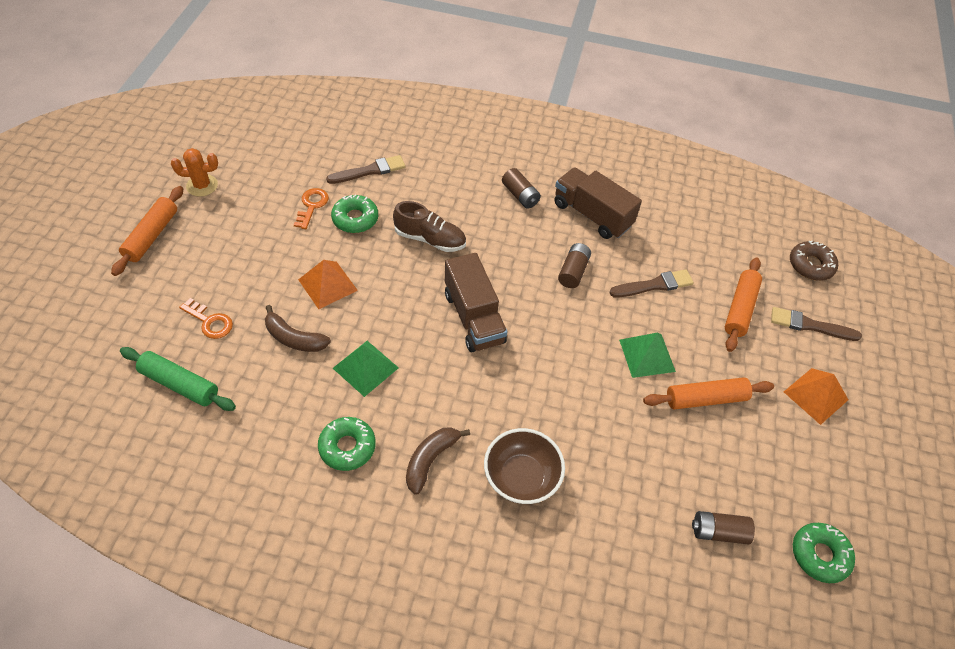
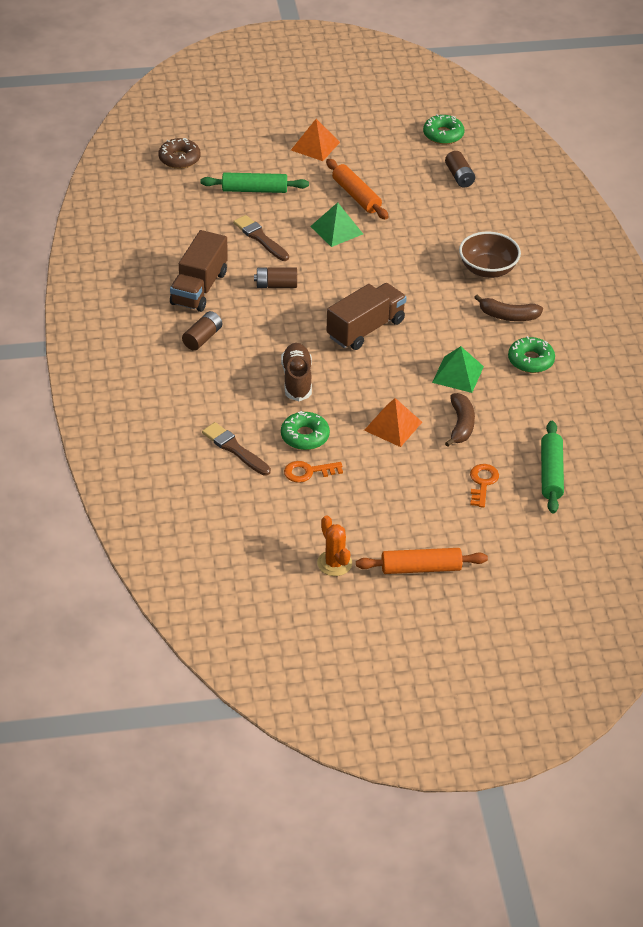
camera: 110 degrees left, 10 degrees down
(740, 309) = (254, 190): orange rolling pin -> green rolling pin
(810, 325) = (247, 154): brown brush -> none

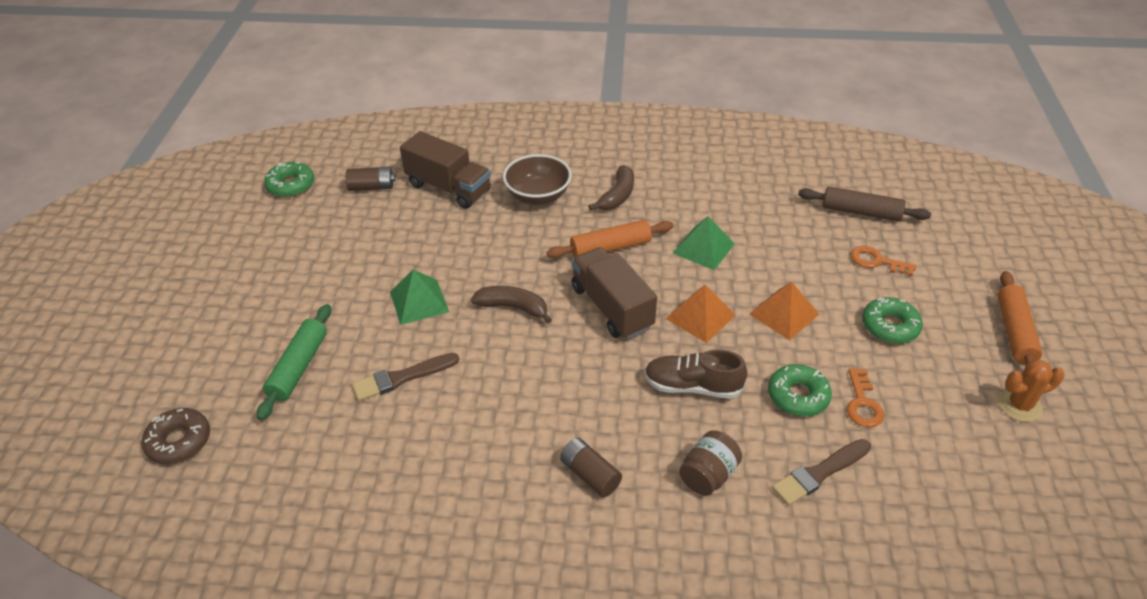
camera: 75 degrees left, 0 degrees up
(199, 288) = (482, 462): brown truck -> brown truck (448, 188)
(217, 393) = (708, 475): none -> brown jar
(276, 285) = (504, 377): brown battery -> none
(315, 146) = (243, 293): orange pyramid -> orange pyramid (700, 317)
(356, 196) = (362, 273): orange rolling pin -> orange rolling pin (610, 248)
(461, 425) = (785, 260): brown banana -> brown banana (513, 307)
(530, 360) = (690, 194): green donut -> green donut (890, 326)
(551, 473) = (861, 212): green rolling pin -> brown rolling pin

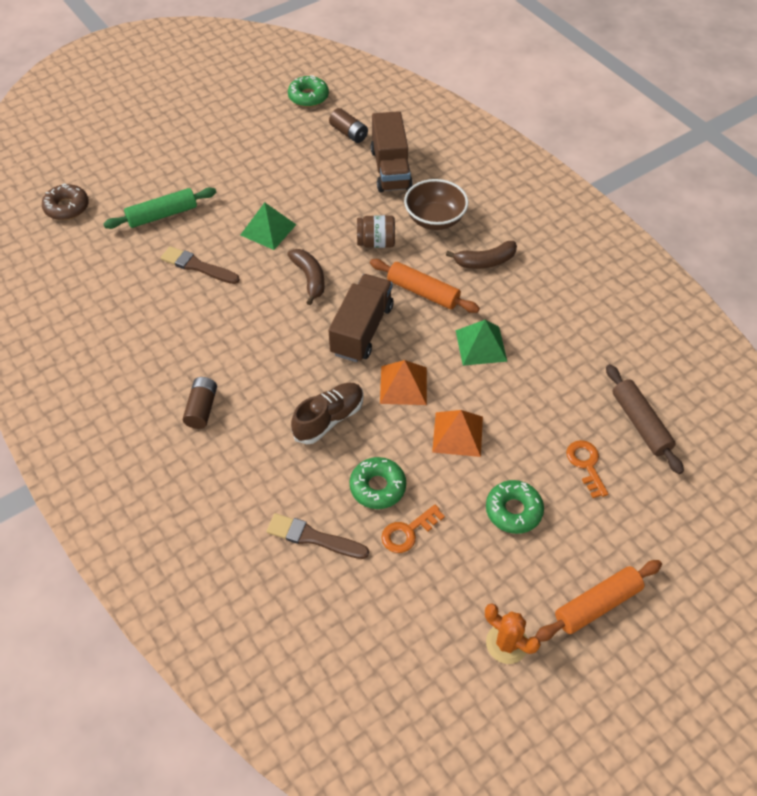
camera: 50 degrees right, 10 degrees up
(692, 386) = (329, 419): brown shoe -> brown shoe turned 75 degrees clockwise
(708, 475) = (256, 472): brown jar -> brown jar (376, 242)

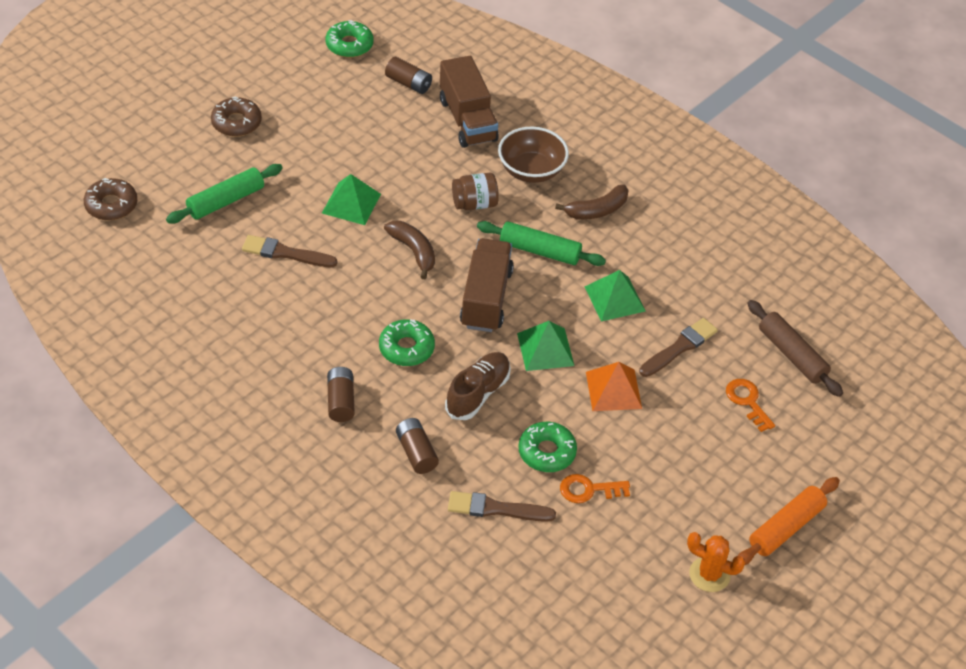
camera: 15 degrees left, 5 degrees down
(194, 150) = (236, 123): none -> brown donut
(255, 469) = (416, 452): none -> brown battery
(403, 385) = (545, 349): orange pyramid -> green pyramid
(408, 532) = (588, 490): orange key -> orange key turned 45 degrees clockwise
(423, 292) = (539, 251): orange rolling pin -> green rolling pin
(513, 510) = (687, 455): green donut -> green donut (406, 348)
(531, 401) = (679, 347): none -> brown brush

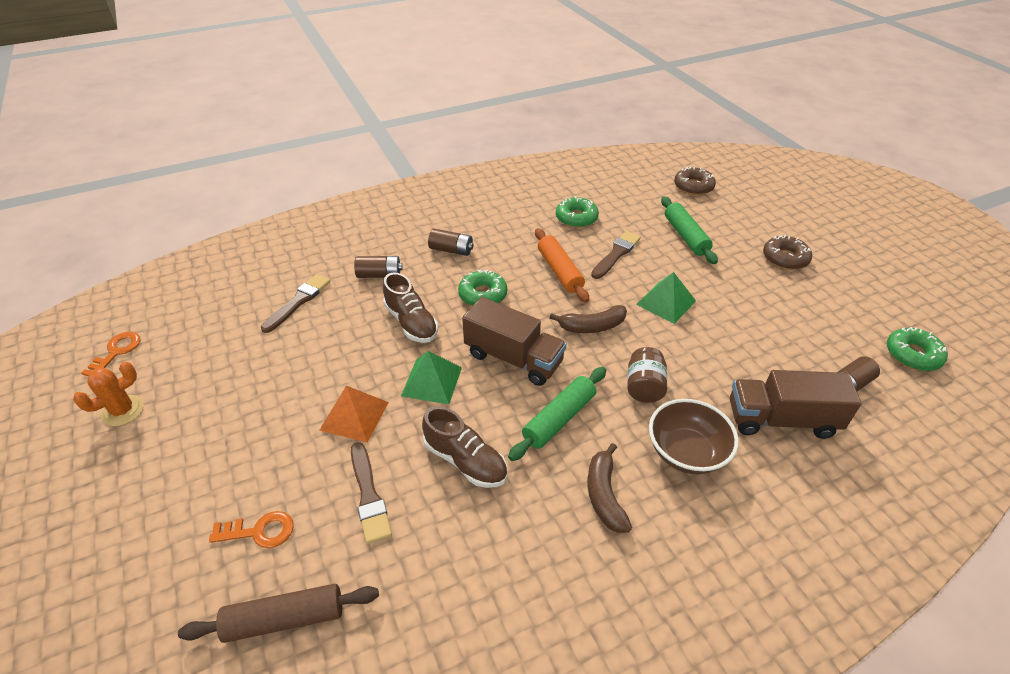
camera: 115 degrees right, 5 degrees down
(547, 452) = (324, 346): green donut -> green donut (576, 218)
(588, 490) = (269, 360): orange key -> orange key (116, 351)
(614, 298) = (465, 461): green pyramid -> brown shoe
(786, 527) = (103, 494): orange rolling pin -> orange rolling pin (560, 271)

